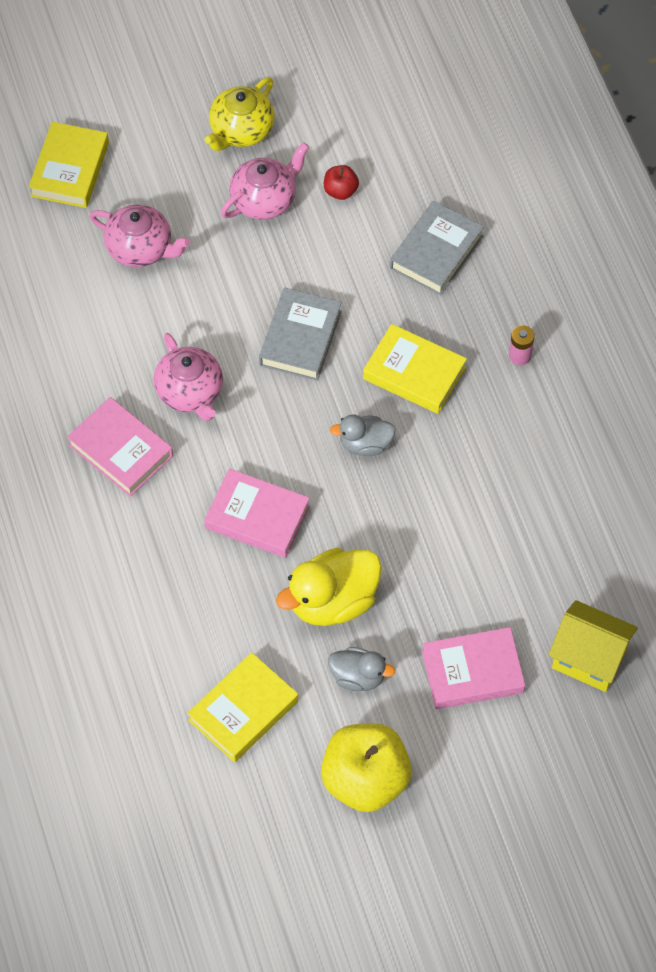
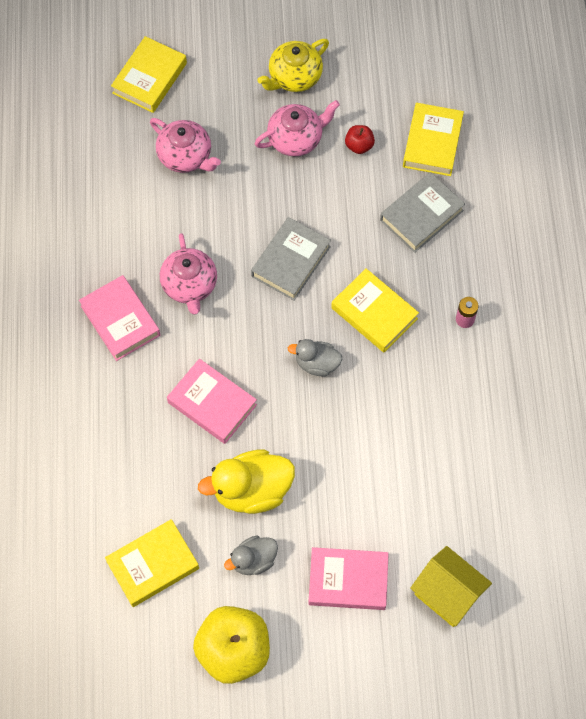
camera: 15 degrees right, 5 degrees up
(358, 677) = (253, 560): grey duck -> grey duck turned 120 degrees clockwise
(424, 168) = (432, 143): none -> yellow book

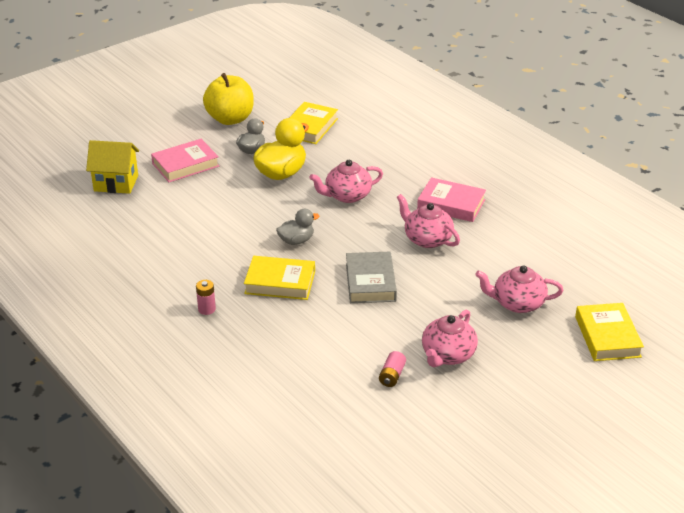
camera: 145 degrees right, 30 degrees down
(212, 403) = (347, 196): pink book -> pink teapot
(294, 77) = (497, 397): yellow teapot -> none
(359, 145) = (392, 376): red apple -> pink battery
(421, 215) = (295, 355): grey book -> none
(432, 143) = (331, 409): yellow book -> none

